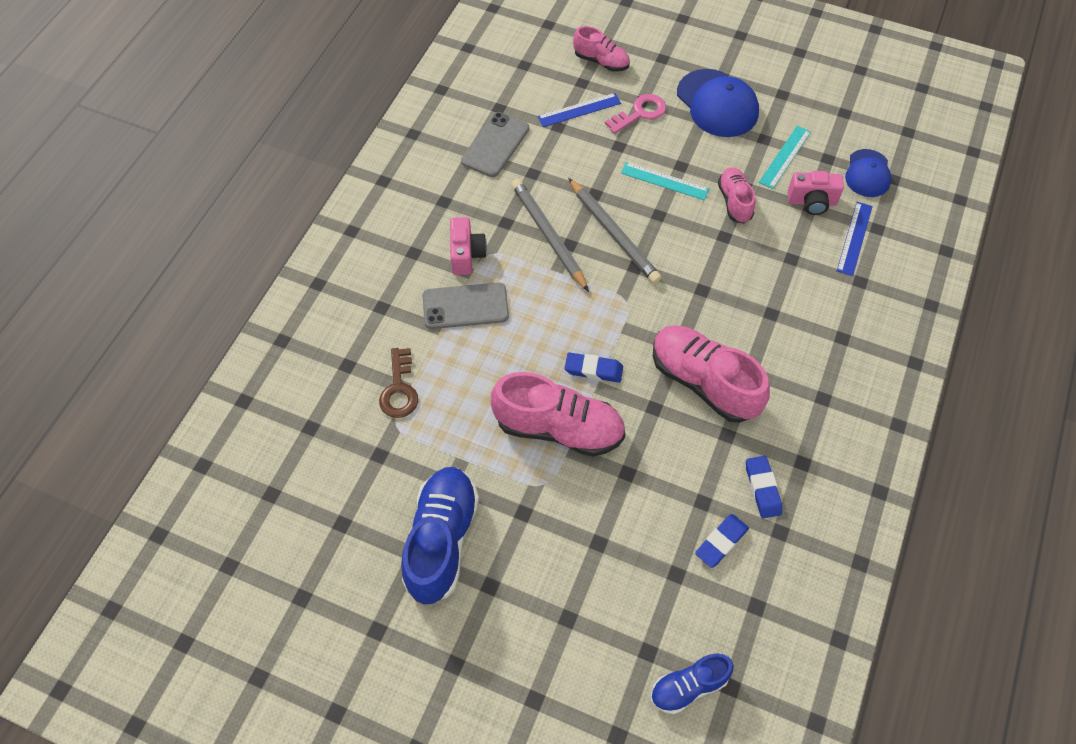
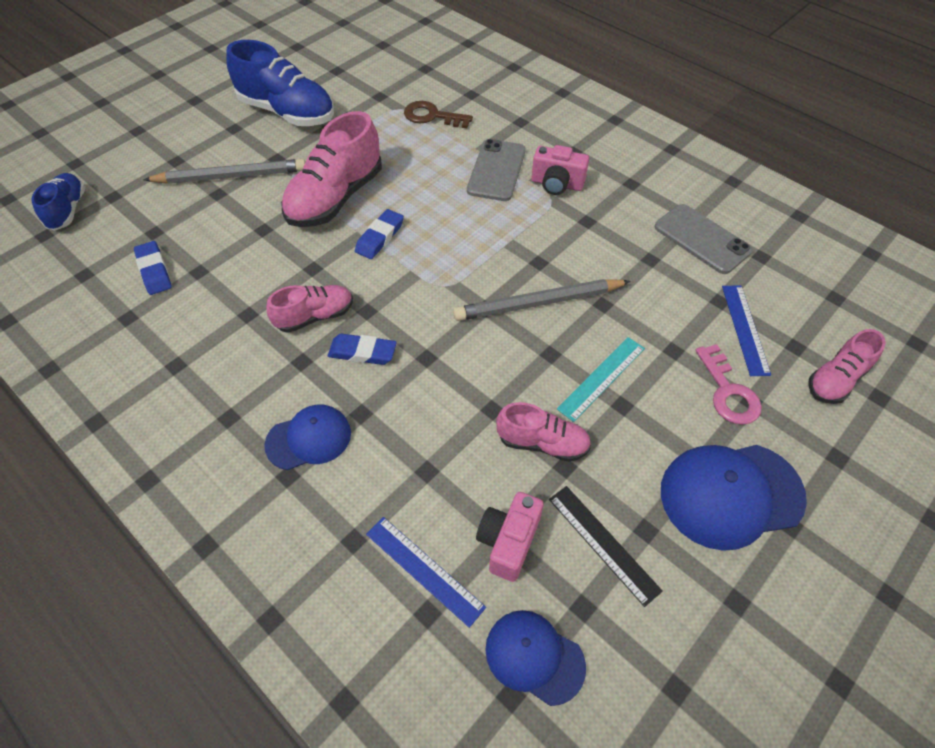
camera: 110 degrees right, 5 degrees down
(548, 235) = (557, 248): grey pencil -> grey pencil (231, 176)
(703, 382) = (315, 316): pink shoe -> pink shoe, size x0.57
(762, 488) = (176, 321): blue eraser -> blue eraser (362, 352)
(785, 157) = (603, 543): turquoise ruler -> black ruler
(809, 337) = (309, 439): none -> blue cap

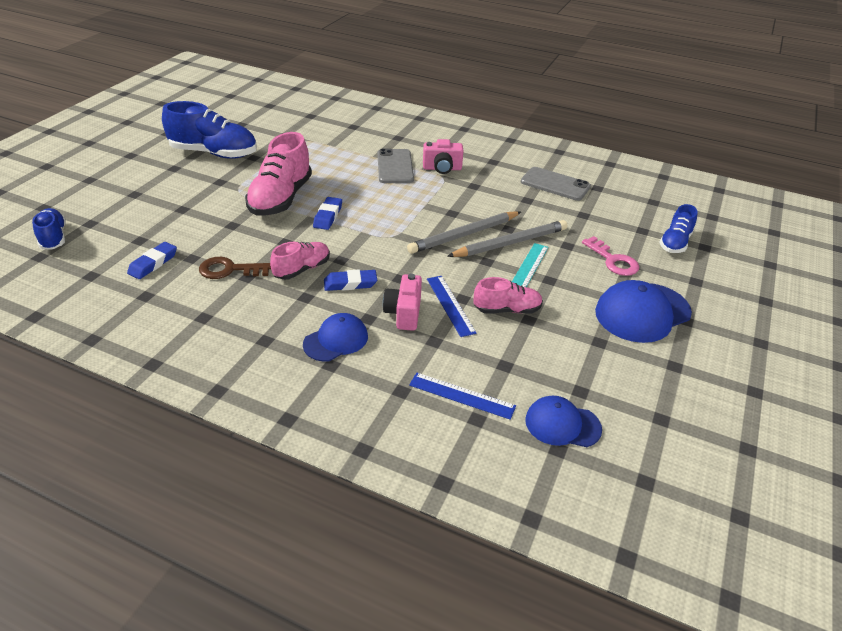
camera: 20 degrees left, 15 degrees down
(154, 271) = (153, 263): blue eraser -> blue eraser turned 75 degrees clockwise
(231, 176) = (188, 197): grey pencil -> grey pencil (510, 243)
(432, 116) = (330, 142): brown key -> brown key (229, 270)
(508, 542) = (512, 367): pink camera -> pink camera (404, 313)
(603, 543) = (575, 354): black ruler -> none
(745, 329) = (606, 226): blue ruler -> blue ruler (450, 305)
(836, 380) = (675, 243): pink shoe -> blue shoe

